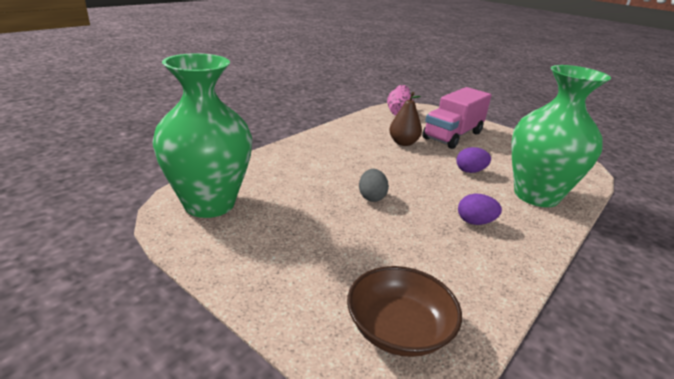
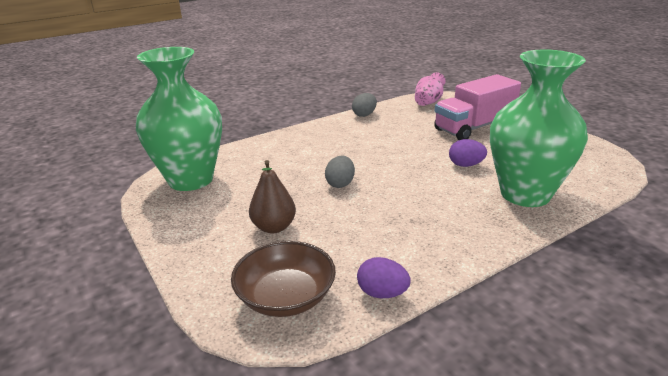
camera: 20 degrees right, 0 degrees up
(348, 126) = (364, 115): none -> grey egg
(403, 143) = (411, 133): brown pear -> brown pear (274, 227)
(475, 222) = (431, 215): purple egg -> purple egg (382, 293)

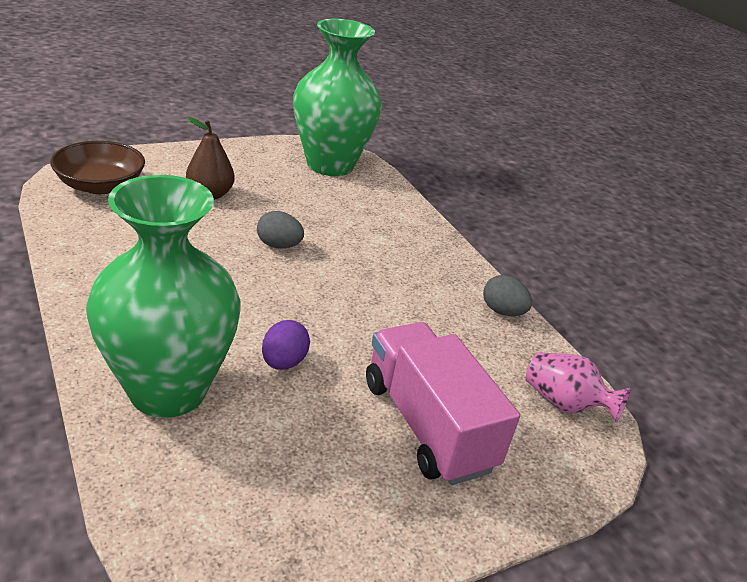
camera: 90 degrees right, 5 degrees up
(382, 293) = (64, 227): purple egg -> none

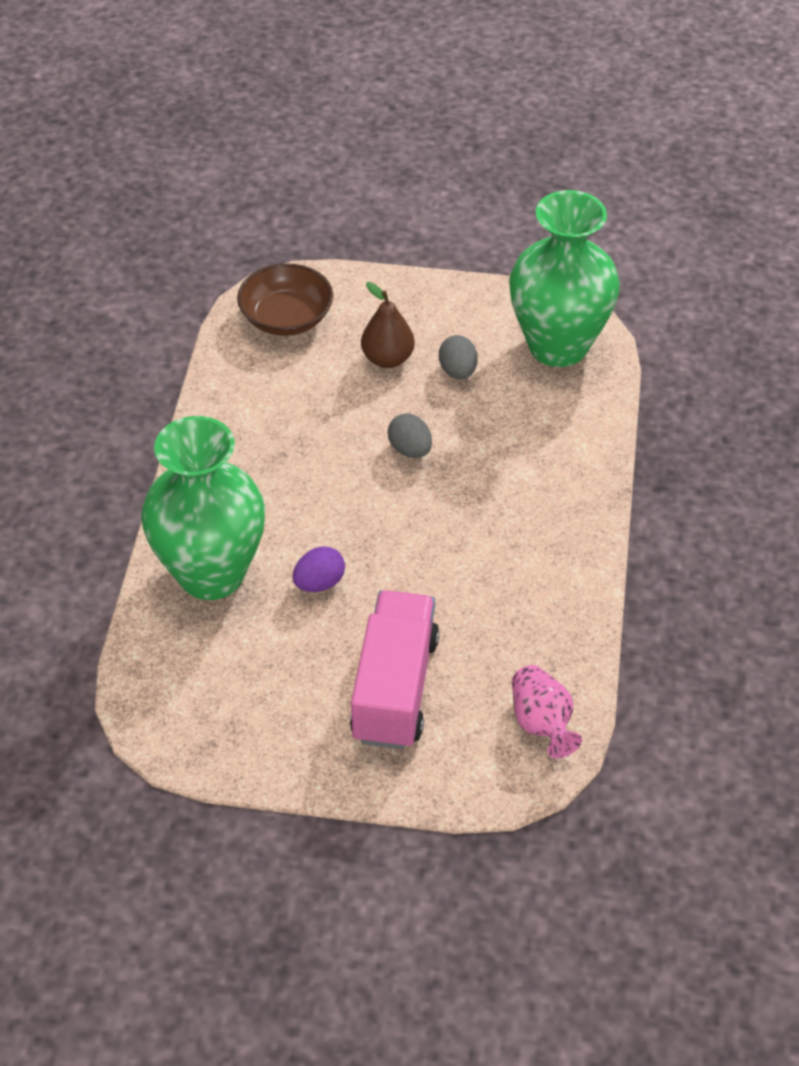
camera: 40 degrees right, 15 degrees up
(502, 311) = (579, 607): grey egg -> grey egg (458, 371)

